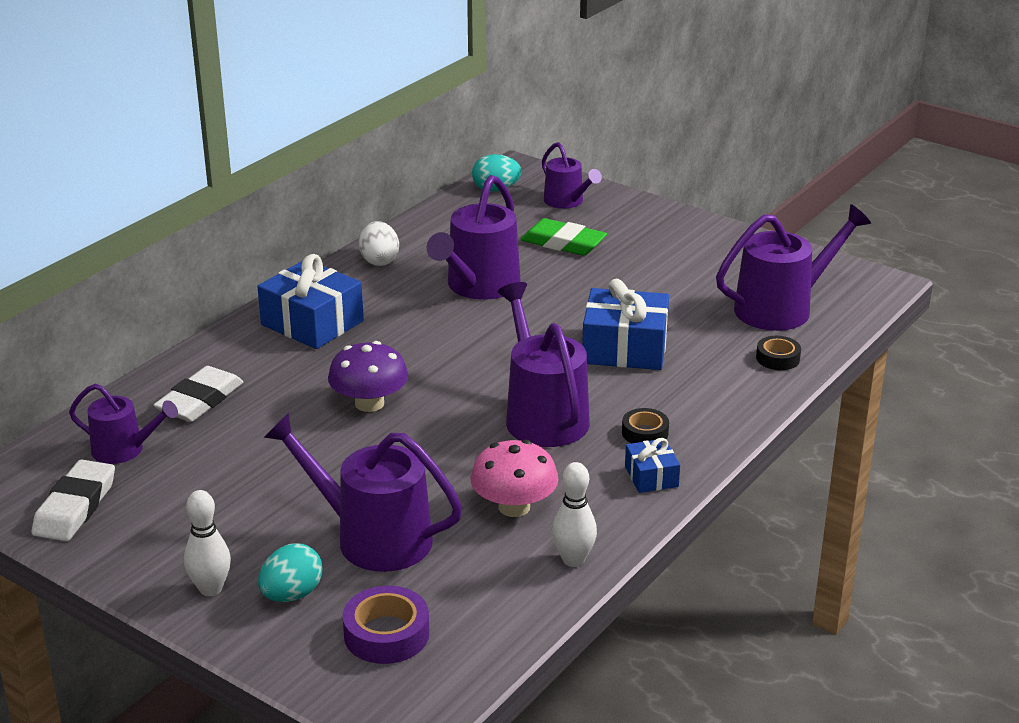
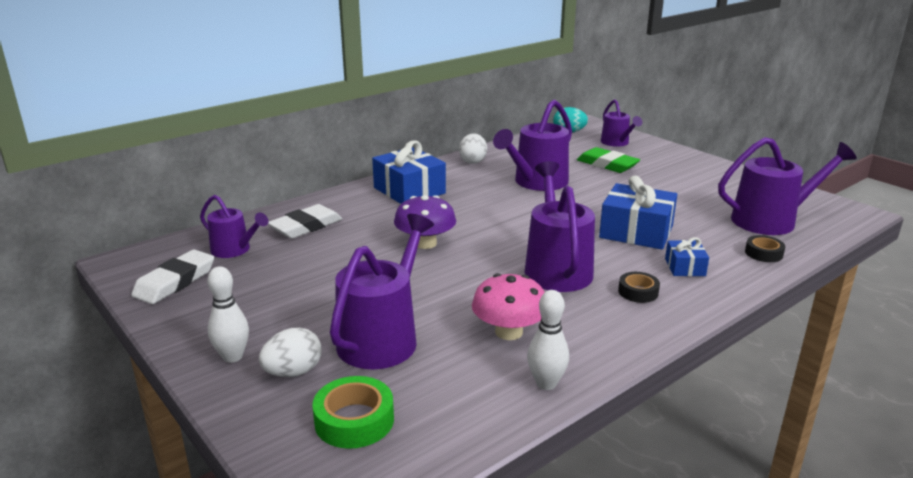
camera: 15 degrees right, 5 degrees down
(292, 594) = (293, 372): turquoise egg -> white egg
(373, 538) = (382, 338): purple watering can -> purple watering can turned 75 degrees clockwise
(386, 634) = (354, 420): purple tape -> green tape
(651, 476) = (635, 325): blue gift -> blue gift (685, 267)

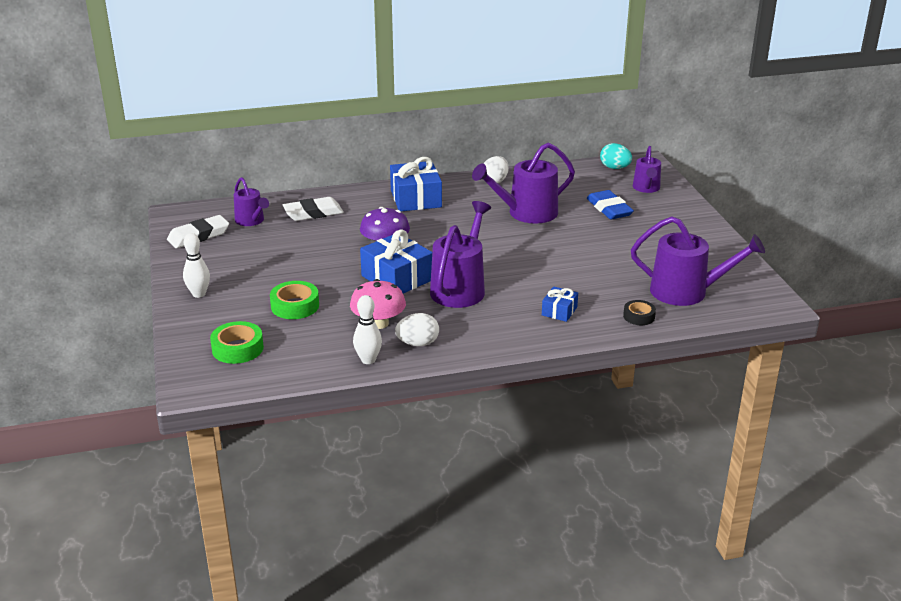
camera: 25 degrees right, 5 degrees up
(293, 372) = (226, 312): white egg -> white egg (417, 343)
(382, 338) = (295, 306): purple watering can -> green tape
(607, 164) = (609, 209): green eraser -> blue eraser
(636, 232) = (557, 275): blue gift -> blue gift (397, 278)
(638, 292) = (499, 320): black tape -> none

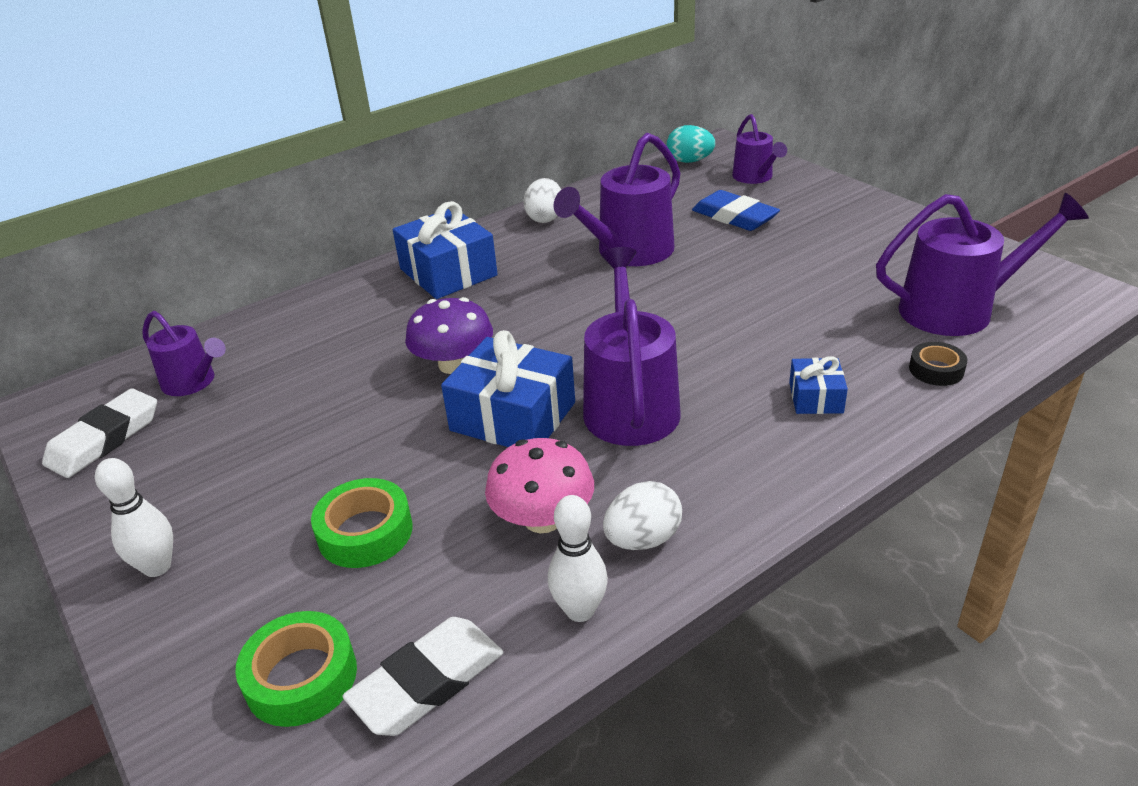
camera: 20 degrees left, 5 degrees up
(313, 213) = (296, 339): white eraser -> white eraser (427, 682)

